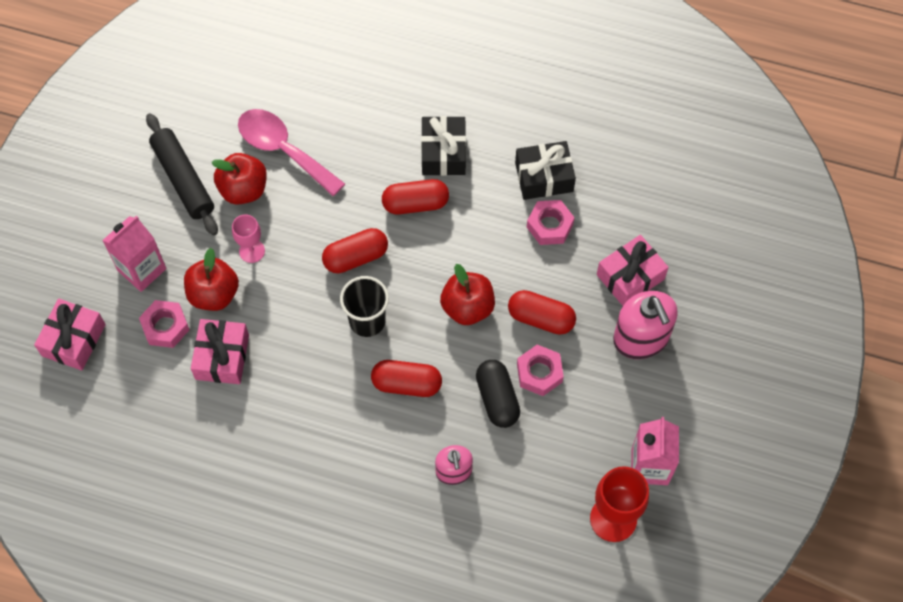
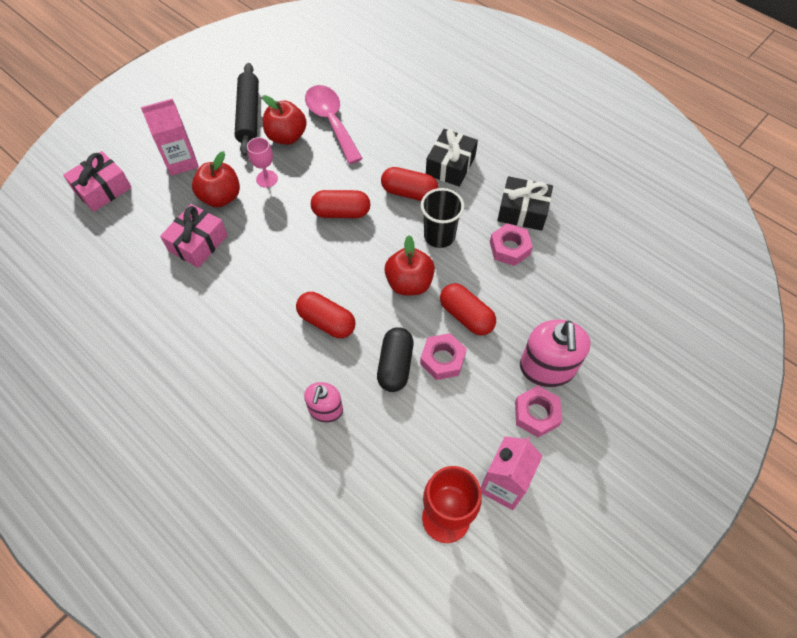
camera: 25 degrees right, 5 degrees down
(165, 327) = (172, 206): pink nut -> pink nut (536, 414)
(367, 321) = (323, 261): black cup -> black cup (439, 236)
(630, 277) = (560, 314): pink gift -> none

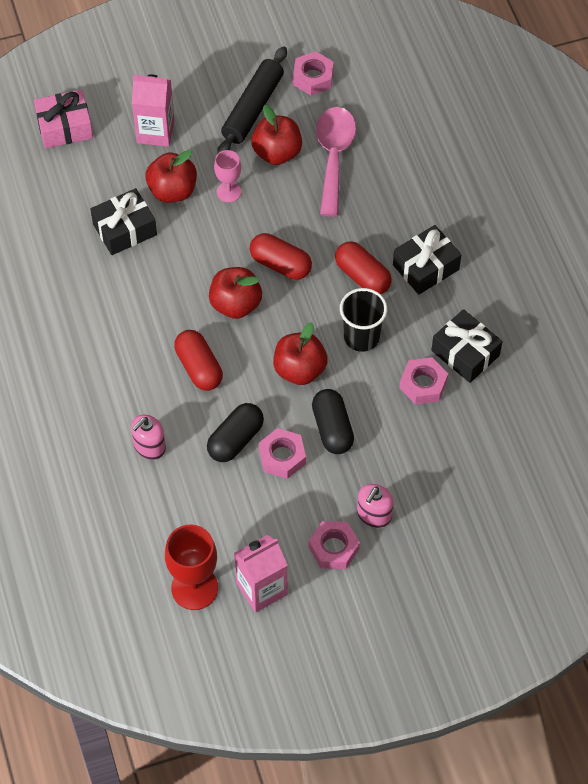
camera: 30 degrees right, 0 degrees up
(198, 243) = (124, 229): pink gift -> black gift
(281, 78) = (313, 77): none -> pink nut
(325, 258) = (235, 304): none -> red apple
(466, 316) = (332, 429): red capsule -> black capsule
(547, 368) = (374, 514): pink soap dispenser -> pink soap dispenser, size x0.60

